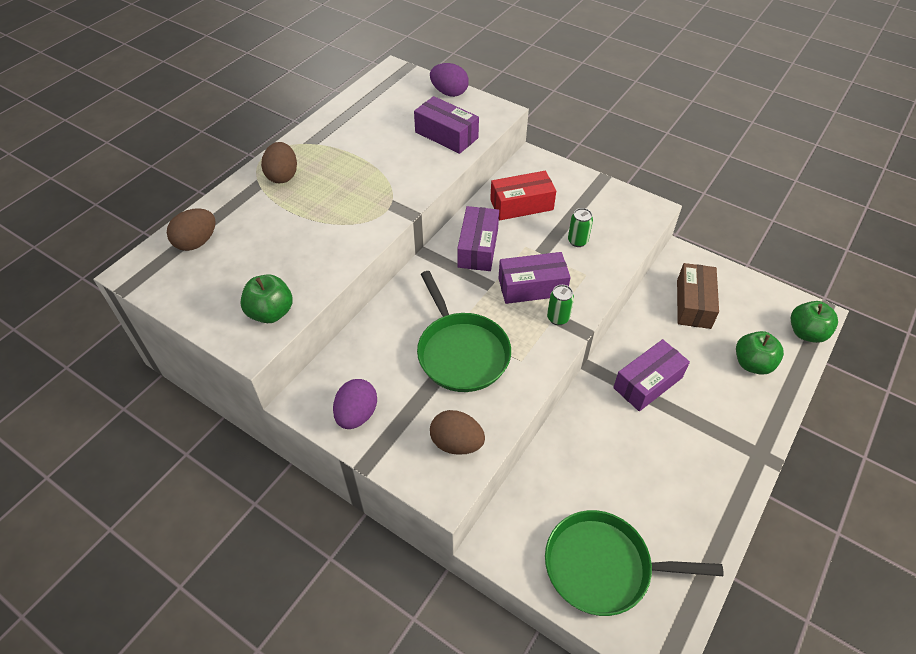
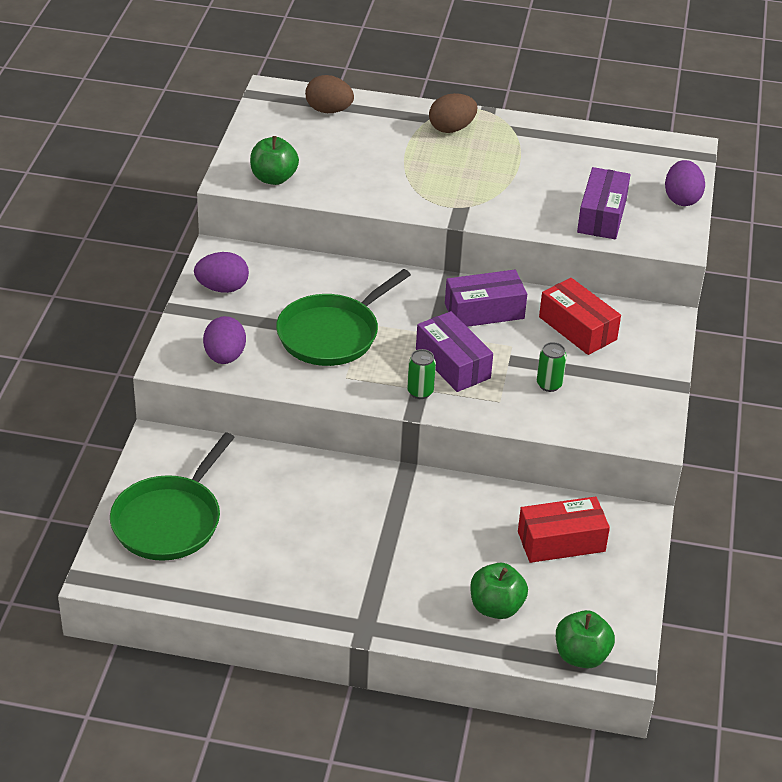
camera: 65 degrees right, 10 degrees down
(456, 443) = (225, 357): brown egg -> purple egg
(603, 566) = (170, 520): green pan -> green pan turned 135 degrees counterclockwise
(647, 382) = (412, 518): purple box -> none
(693, 304) = (561, 541): brown box -> red box

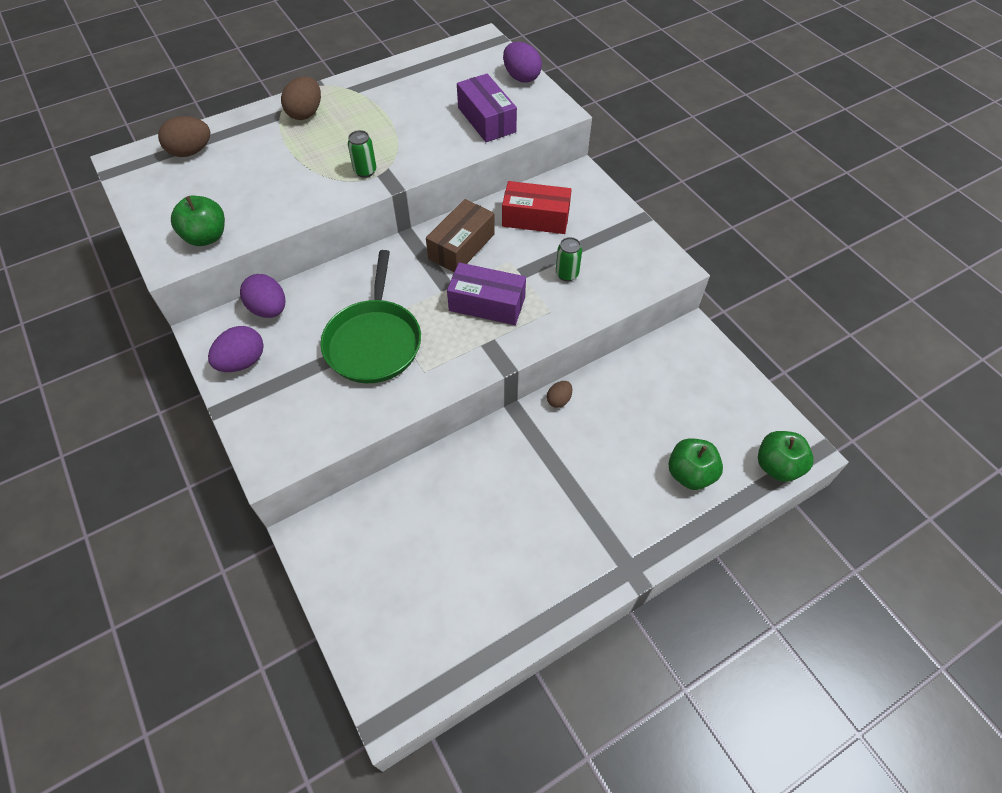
camera: 40 degrees left, 15 degrees up
(170, 520) = (392, 602): green pan -> none
(225, 357) = (310, 424): purple egg -> purple egg (269, 309)
(420, 392) = (490, 344): green can -> green can (365, 171)
(451, 486) = (559, 400): none -> brown egg
(484, 311) = (461, 246): purple box -> brown box
(561, 541) = (669, 387): red box -> none

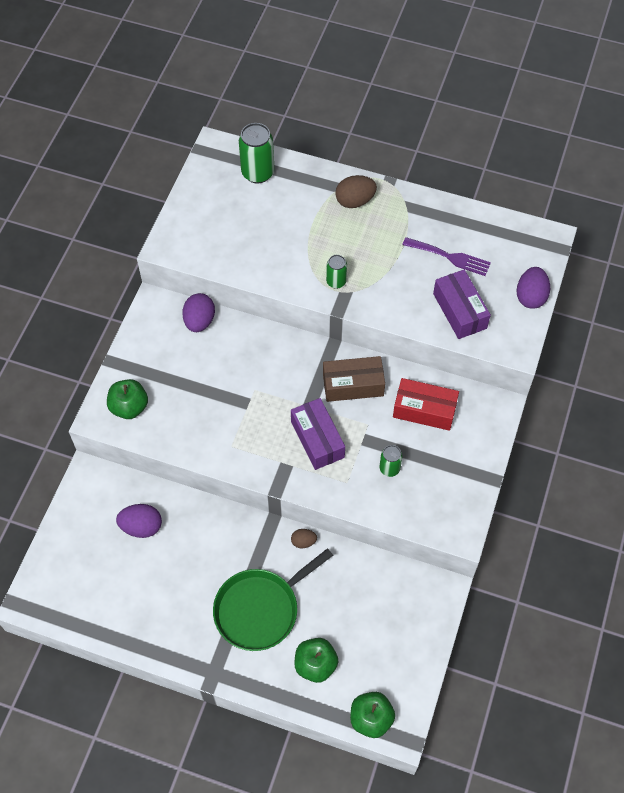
camera: 50 degrees right, 5 degrees up
(191, 152) = (257, 173): brown egg -> green can
(206, 237) = (200, 248): green apple -> green apple (129, 407)
(242, 362) = (151, 343): purple egg -> purple egg (141, 527)
(374, 342) = (228, 399): green pan -> green pan (260, 609)
(431, 95) = (450, 257): none -> purple fork
(486, 120) = (459, 311): purple box -> purple box turned 45 degrees counterclockwise
(535, 218) = (424, 410): red box -> red box turned 45 degrees counterclockwise

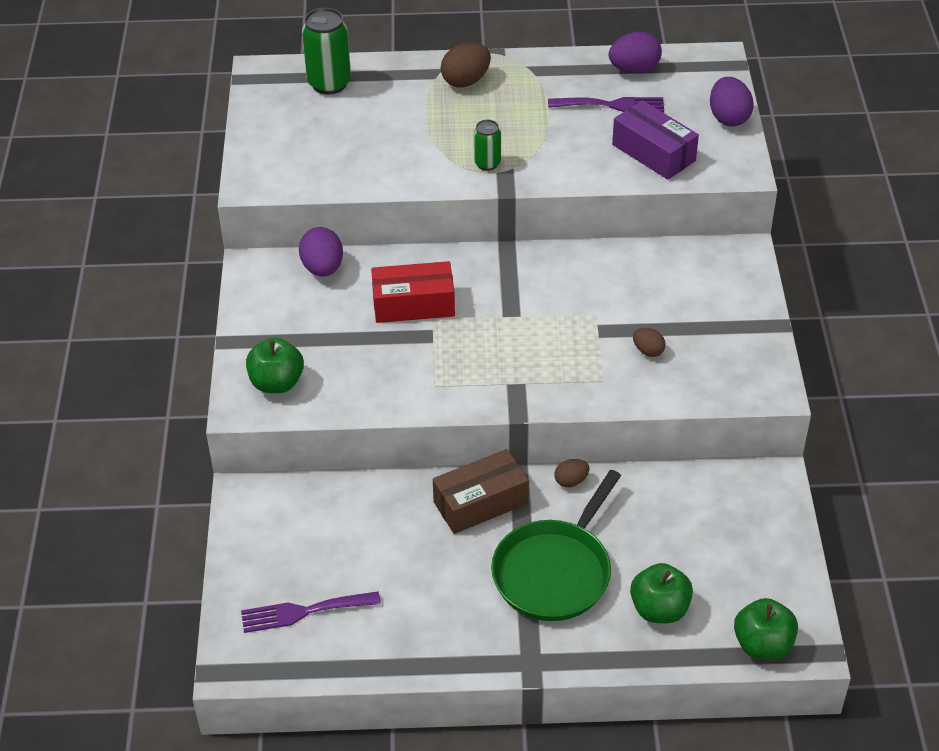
camera: 20 degrees left, 15 degrees down
(87, 579) = (303, 612): none -> purple fork
(141, 527) = (348, 530): purple egg -> purple egg (634, 69)
(317, 439) = (541, 347): purple box -> none
(353, 385) = (554, 280): brown box -> brown box (480, 503)
(389, 468) = (648, 351): green can -> brown egg
(424, 410) = (657, 280): red box -> red box (413, 304)

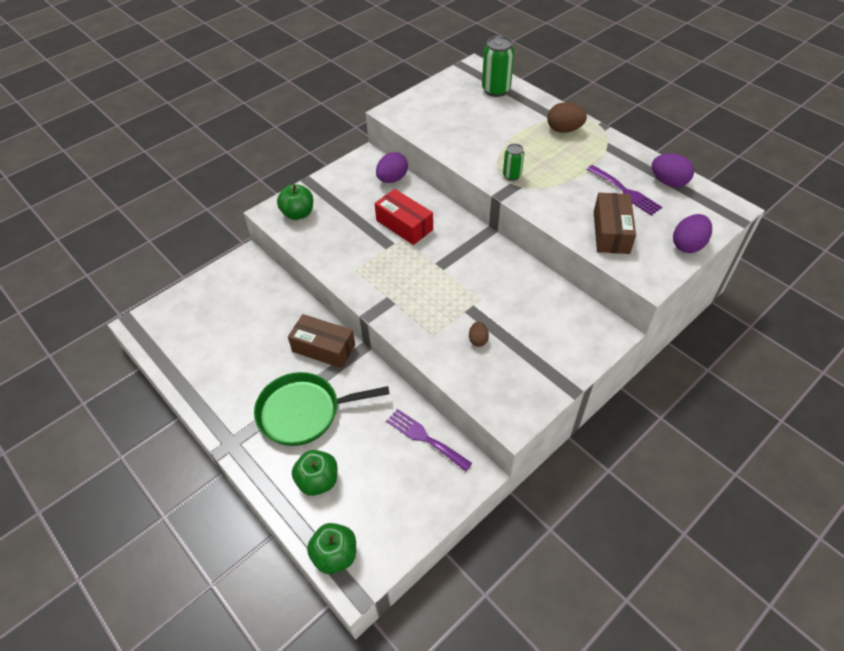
camera: 50 degrees right, 5 degrees up
(303, 612) = (191, 328): purple fork -> purple fork (424, 438)
(571, 481) = (375, 376): brown egg -> none
(653, 153) = (611, 232): purple box -> brown box

